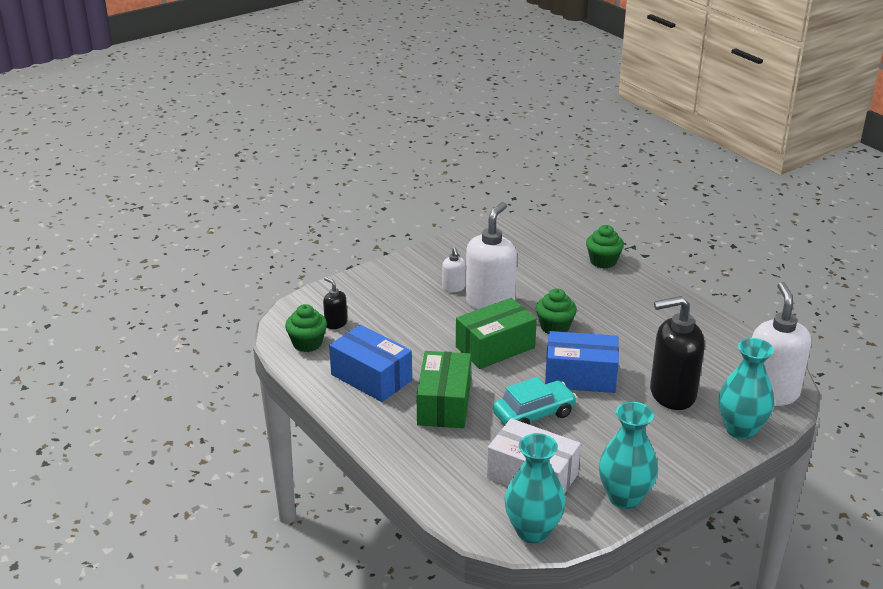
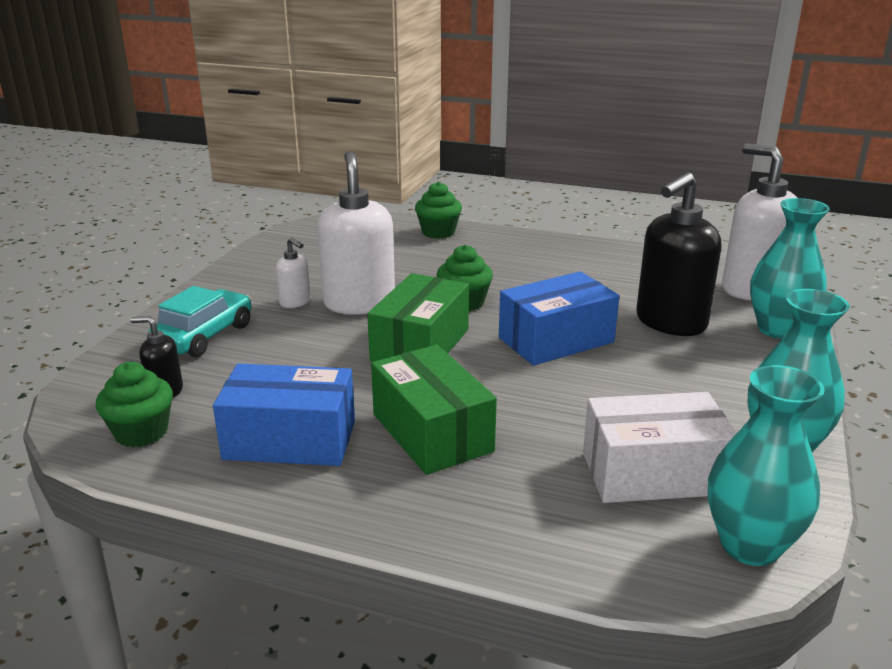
camera: 35 degrees left, 5 degrees down
(534, 414) = (558, 399): turquoise car -> turquoise car (204, 336)

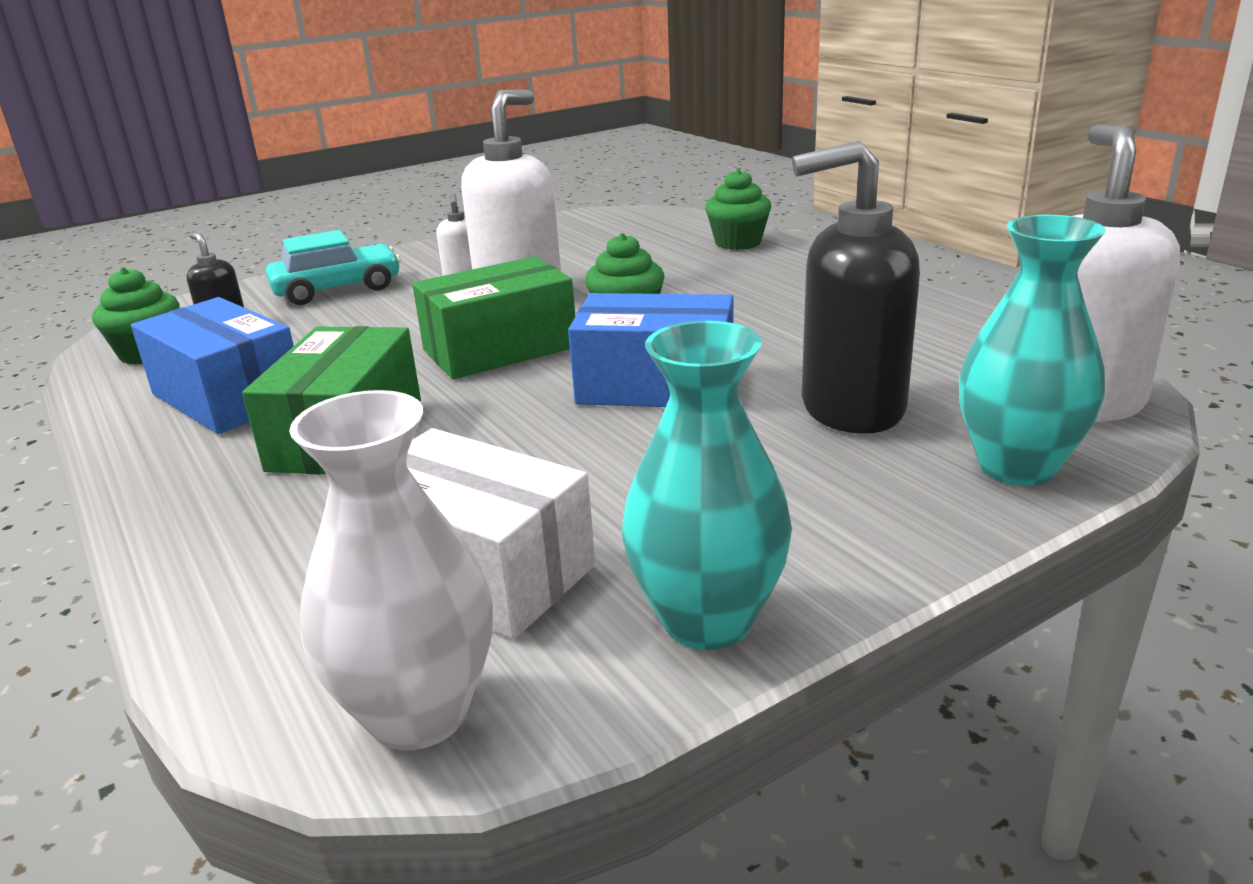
camera: 40 degrees right, 0 degrees up
(750, 545) = (418, 713): turquoise vase -> white vase

